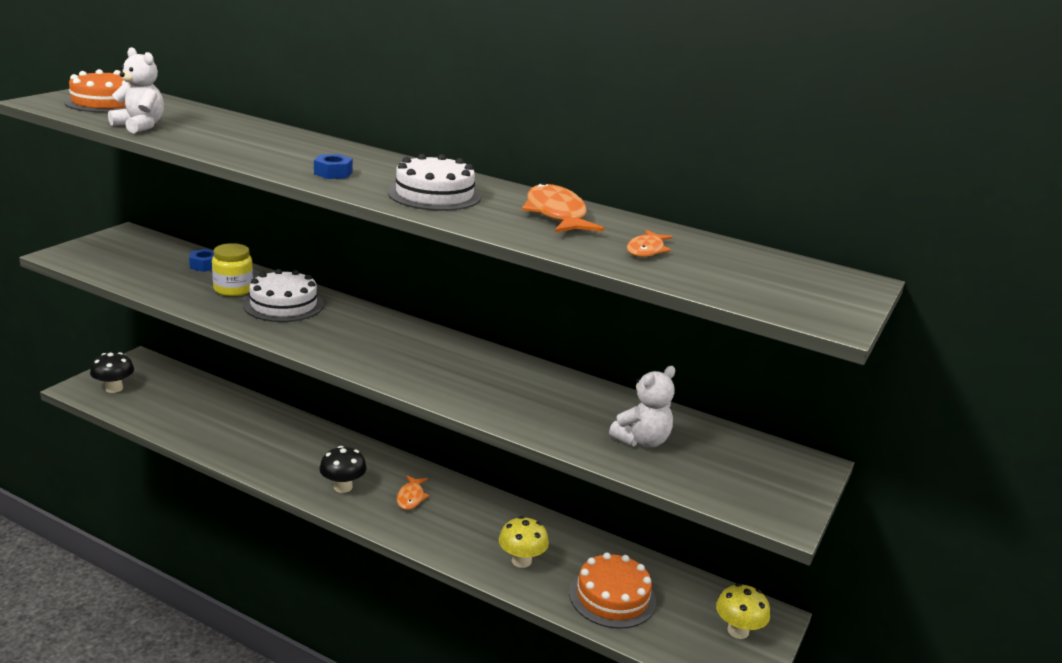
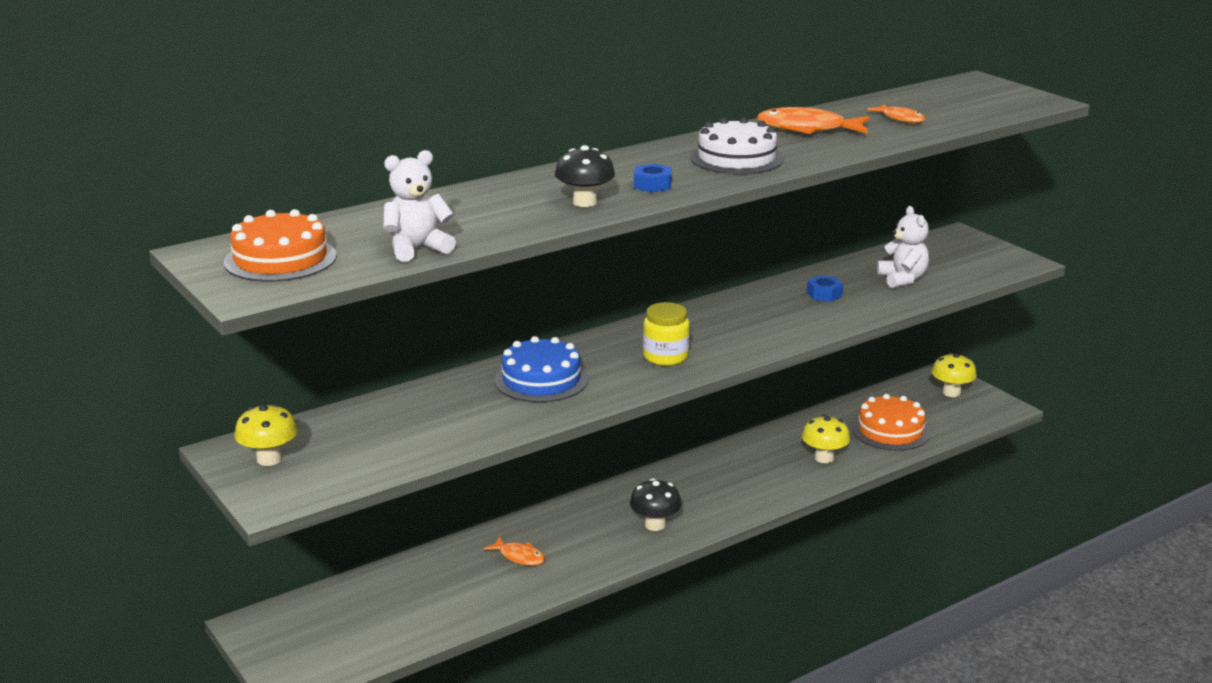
camera: 60 degrees left, 0 degrees up
(114, 388) = (317, 653): black mushroom -> black mushroom (585, 202)
(119, 245) = (269, 459): none -> yellow mushroom
(204, 265) = (389, 410): blue nut -> blue nut (824, 294)
(233, 289) = (478, 402): yellow jar -> yellow jar (665, 357)
(283, 304) = (541, 380): white cake -> blue cake
(411, 497) = (696, 491): orange fish -> orange fish (519, 557)

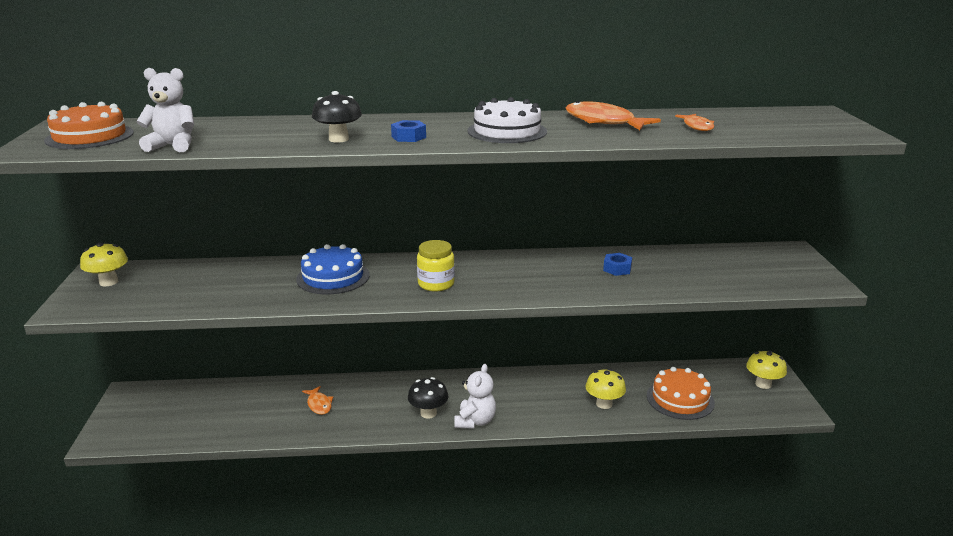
camera: 30 degrees right, 0 degrees up
(902, 279) = (697, 273): white teddy bear -> white teddy bear (475, 421)

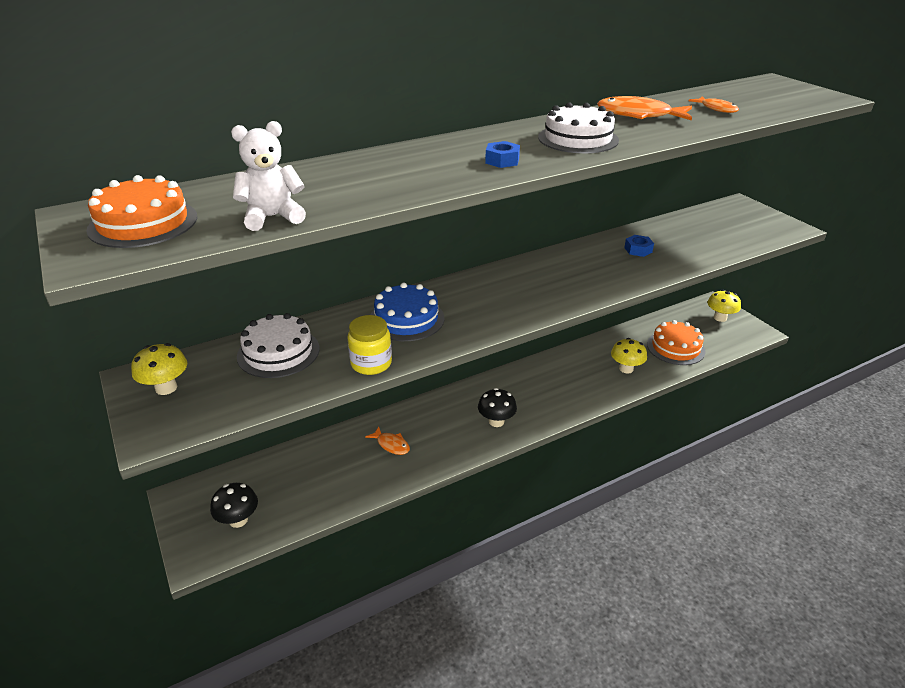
camera: 25 degrees left, 10 degrees up
(209, 277) = (278, 352): none -> white cake
(338, 139) = (439, 175): black mushroom -> black mushroom (238, 520)
(436, 284) = (509, 302): yellow jar -> yellow jar (371, 363)
(475, 421) = (541, 416): white teddy bear -> none

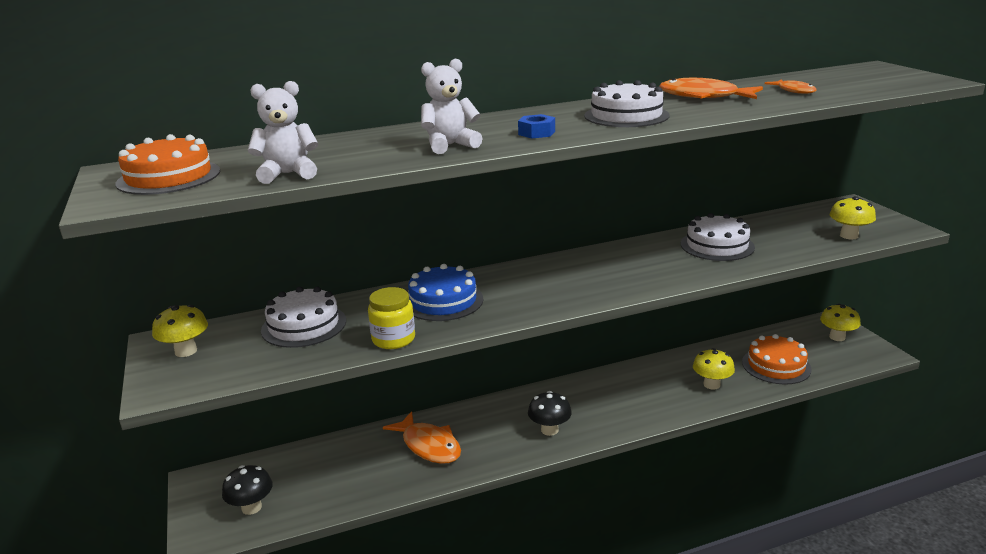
camera: 10 degrees right, 10 degrees down
(391, 445) = (429, 446): orange fish -> orange fish, size x1.75
(424, 178) = (450, 146): none -> white teddy bear
(638, 250) = (717, 245): blue nut -> white cake
(746, 236) = (849, 236): none -> yellow mushroom

